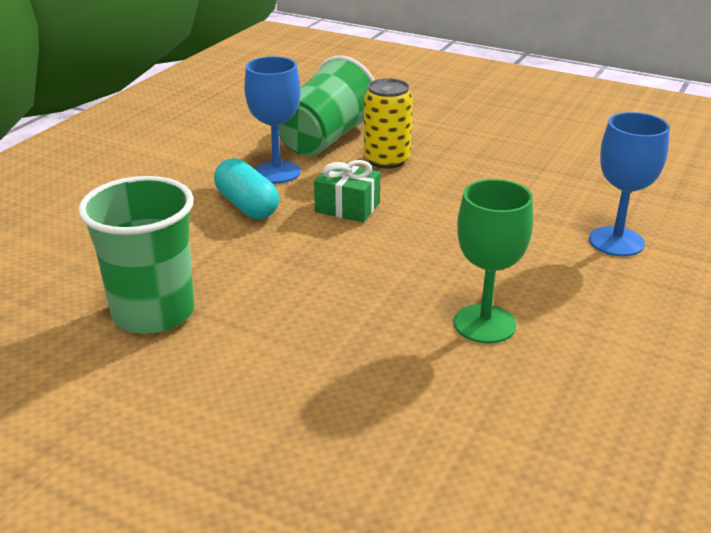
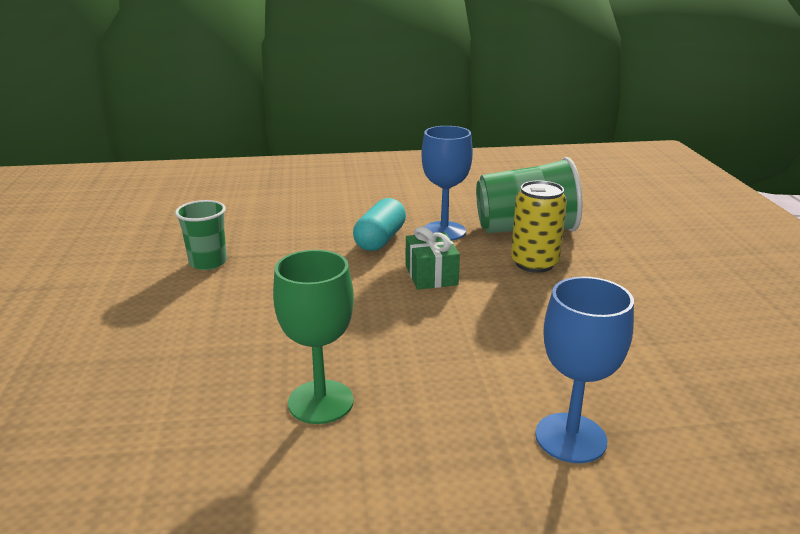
camera: 55 degrees right, 5 degrees down
(153, 313) = (208, 262): green cup -> green cup, size x0.59

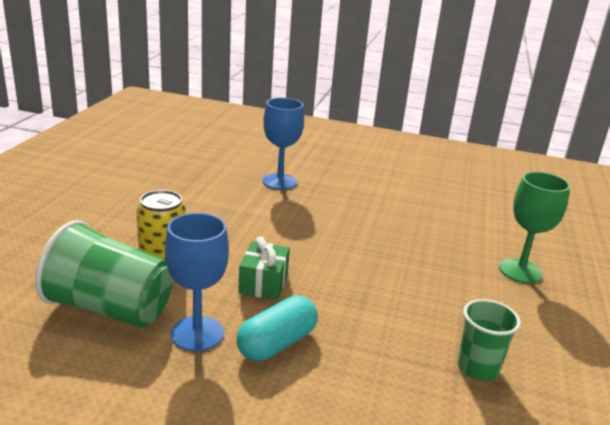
camera: 160 degrees left, 0 degrees up
(320, 402) = (394, 225): green goblet -> green goblet (520, 271)

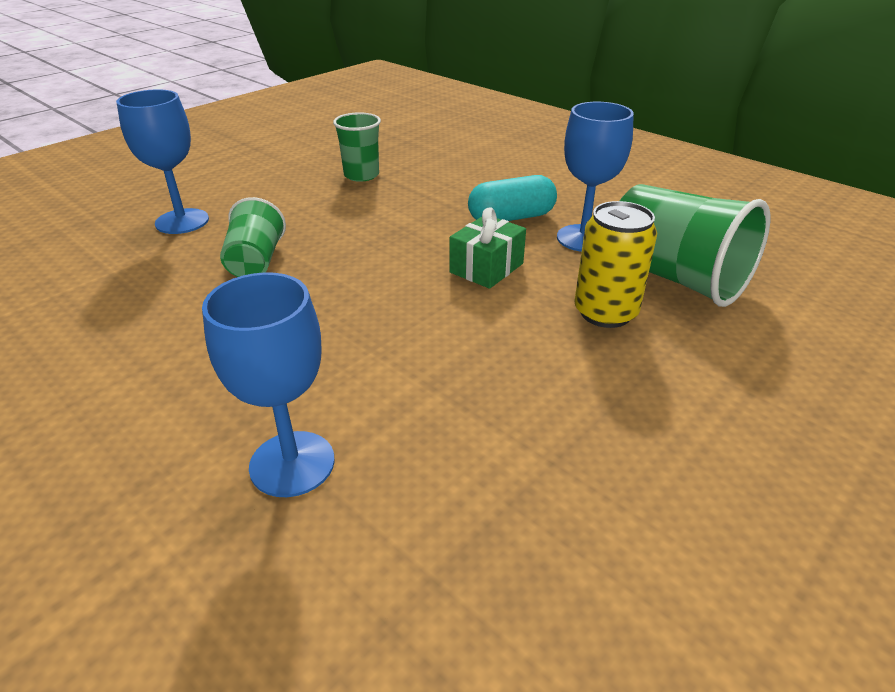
camera: 150 degrees left, 10 degrees up
(420, 253) = (256, 262): none -> green cup
(520, 271) = (182, 221): green goblet -> blue goblet

